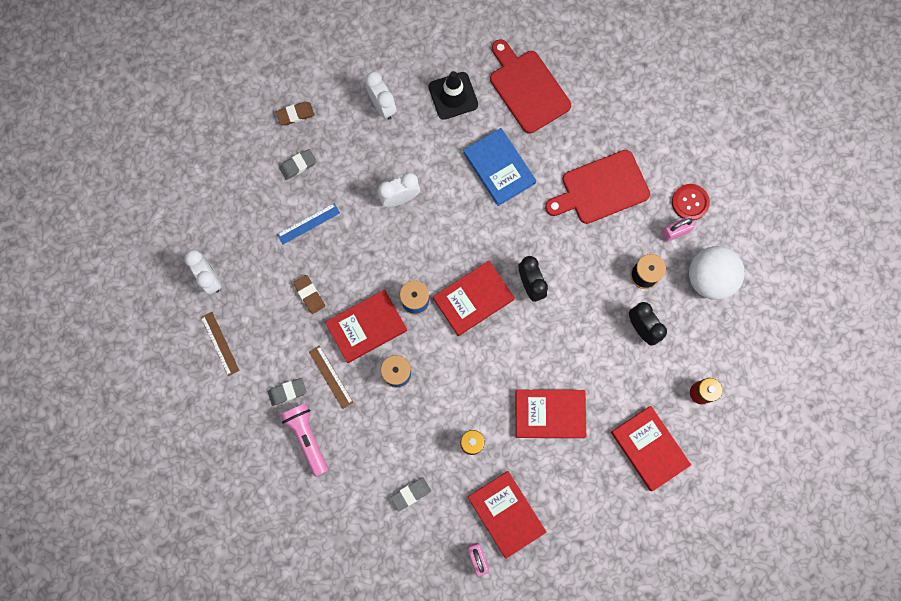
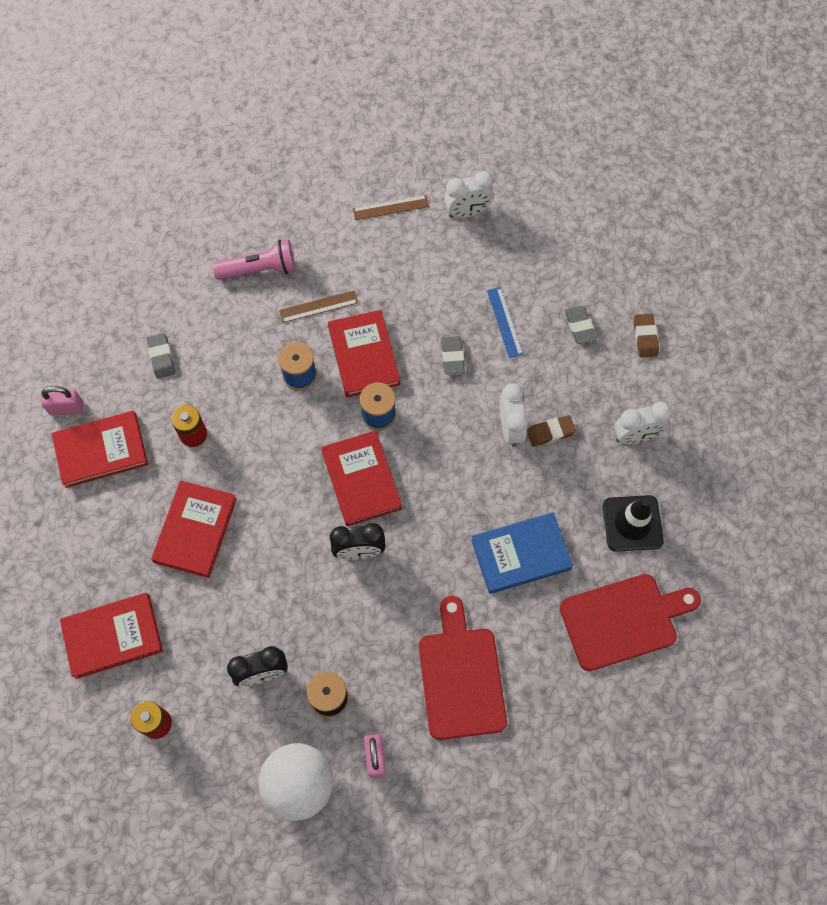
camera: 105 degrees right, 10 degrees down
(287, 392) = (316, 261): grey eraser -> grey eraser (452, 357)
(309, 295) = (419, 305): brown eraser -> brown eraser (550, 432)
(690, 202) = (410, 793): red button -> none

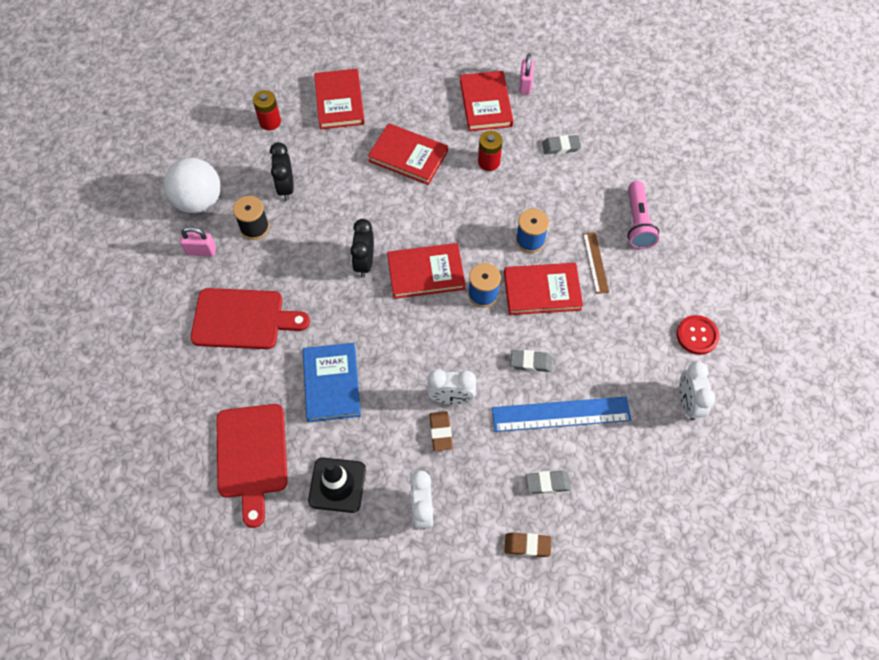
camera: 100 degrees right, 5 degrees down
(390, 207) = (697, 335): brown ruler -> red button
(504, 322) = (561, 414): blue ruler -> blue ruler, size x1.80

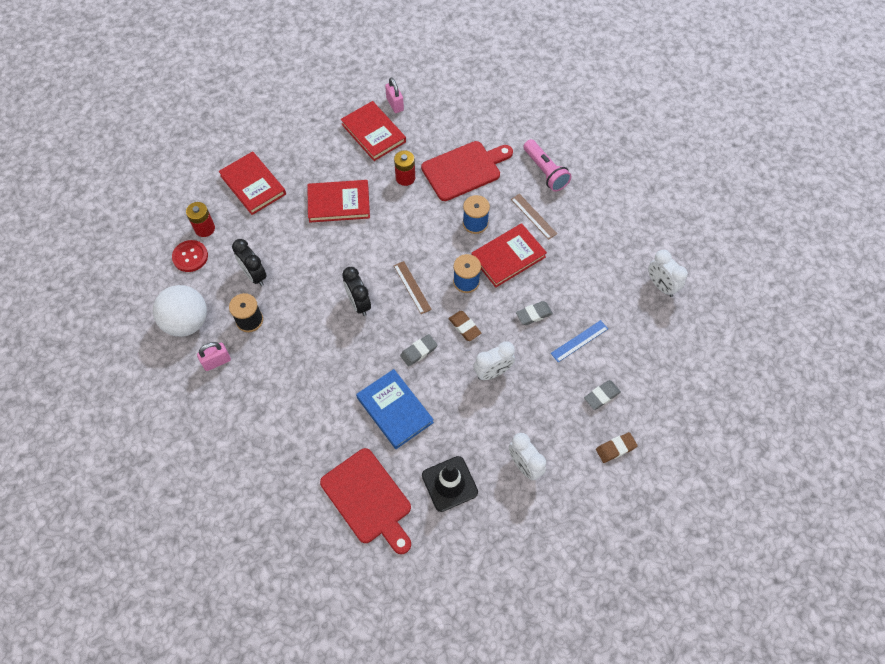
camera: 30 degrees left, 0 degrees up
(243, 319) = (289, 398): red cutting board -> red cutting board (464, 170)
(426, 273) = (412, 287): red book -> brown ruler
(440, 432) = (501, 401): brown eraser -> brown eraser (464, 327)
(561, 147) = (453, 140): grey eraser -> grey eraser (418, 351)
(561, 414) = (579, 341): blue ruler -> blue ruler, size x0.56
(697, 335) = (637, 234): red button -> red button (190, 257)

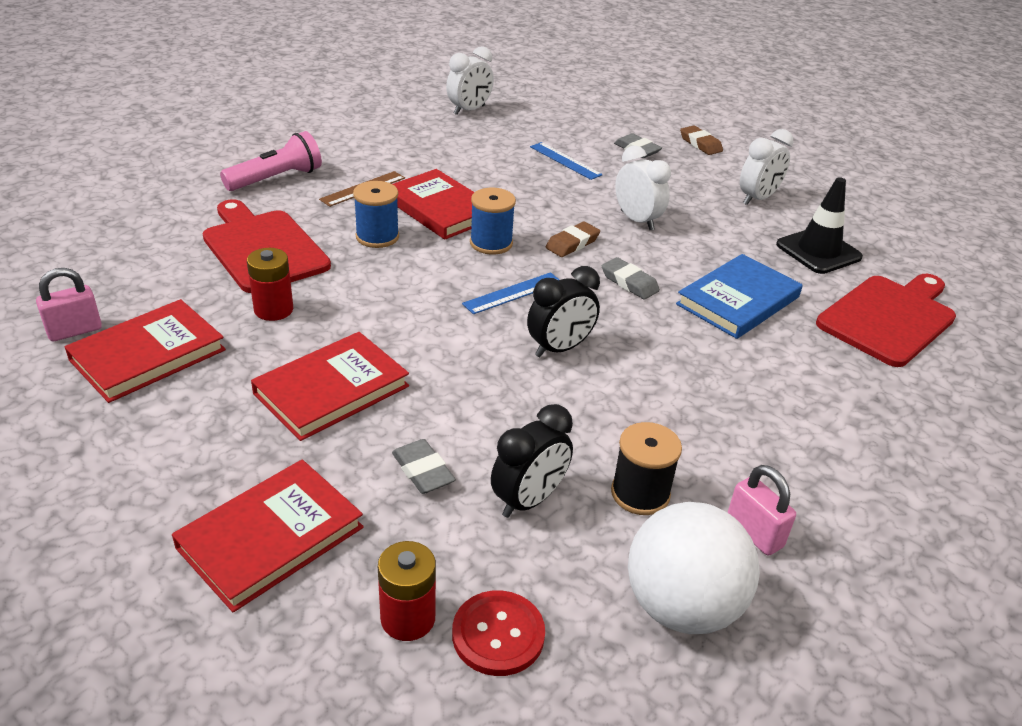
camera: 100 degrees left, 25 degrees down
(339, 203) = (331, 390): red book -> red book turned 60 degrees clockwise
(412, 287) = (513, 293): brown ruler -> blue ruler
(534, 314) = (534, 190): grey eraser -> grey eraser (423, 471)

